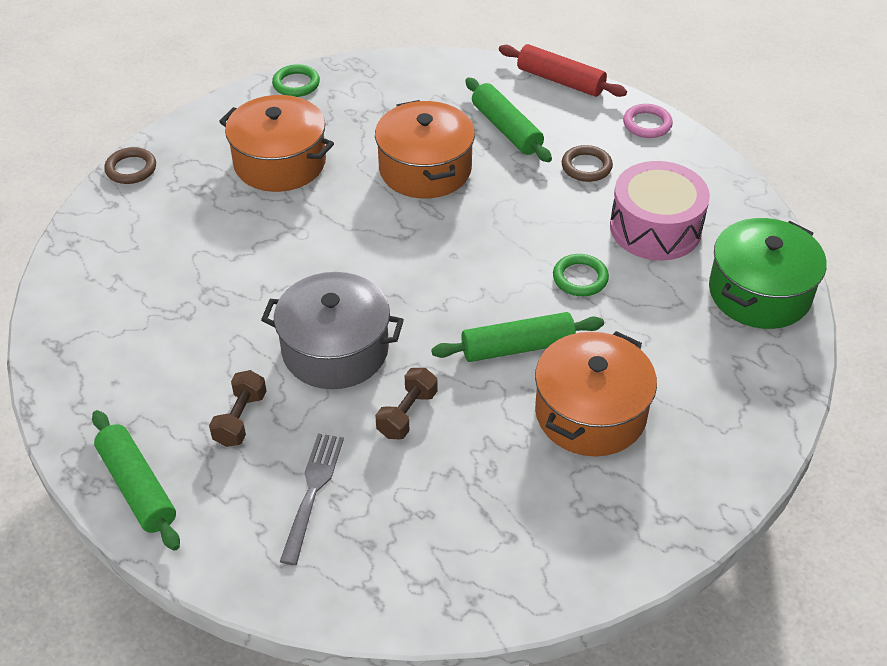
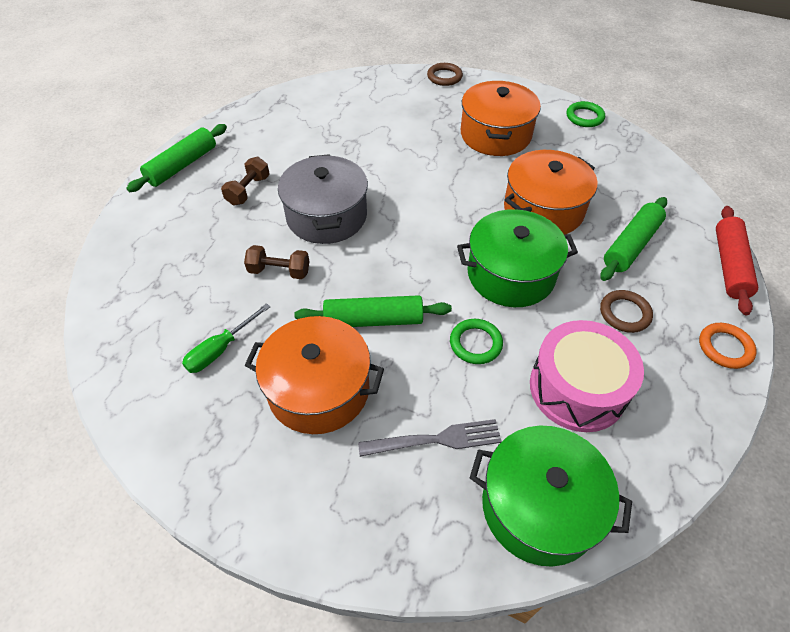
camera: 70 degrees right, 5 degrees up
(240, 419) = (248, 190): brown dumbbell -> brown dumbbell turned 60 degrees counterclockwise
(312, 492) = (195, 242): grey fork -> grey fork (435, 440)
(504, 224) = (510, 274): none -> green pot
(504, 490) = (220, 349): none -> green screwdriver
(517, 347) = (373, 320): green rolling pin -> green rolling pin turned 60 degrees counterclockwise
(647, 124) = (725, 347): pink ring -> orange ring

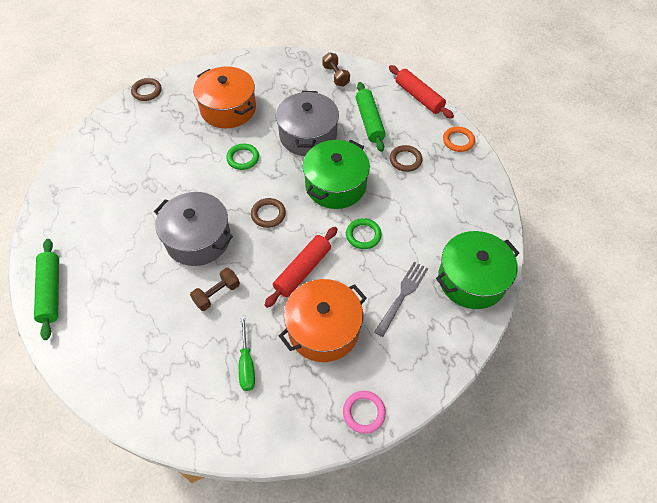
camera: 50 degrees left, 5 degrees up
(244, 506) = (364, 412): none -> pink ring
(248, 190) = (125, 267): brown dumbbell -> brown dumbbell (336, 76)
(373, 320) = (302, 270): green rolling pin -> red rolling pin
(410, 246) = (268, 214): none -> brown ring
(543, 209) = (308, 135): orange pot -> grey pot
(577, 388) = (427, 214): pink drum -> none
(584, 117) = (262, 60): green ring -> green ring (243, 158)

